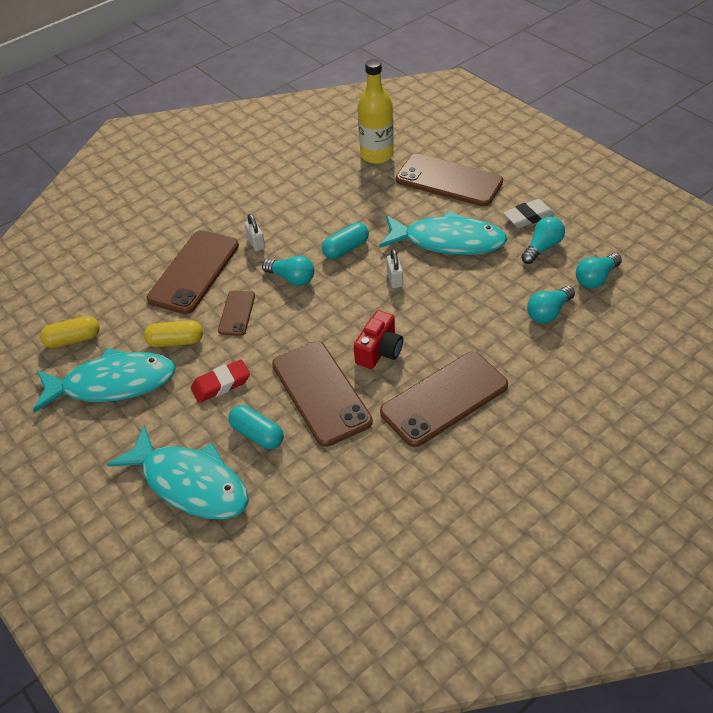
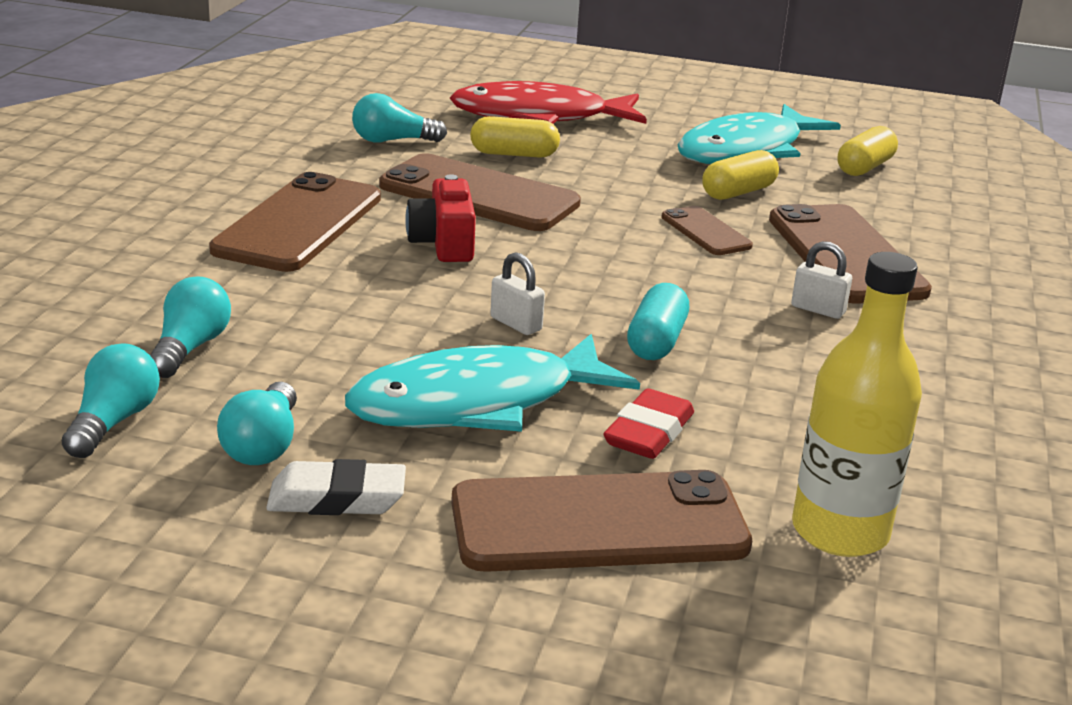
camera: 140 degrees right, 20 degrees down
(190, 483) = (539, 117): turquoise fish -> red fish
(221, 384) = (618, 175): red eraser -> red eraser (648, 433)
(257, 434) = (514, 154): turquoise capsule -> yellow capsule
(292, 278) = (687, 283): turquoise light bulb -> turquoise light bulb (392, 141)
(528, 217) = (337, 499): white eraser -> white eraser turned 60 degrees clockwise

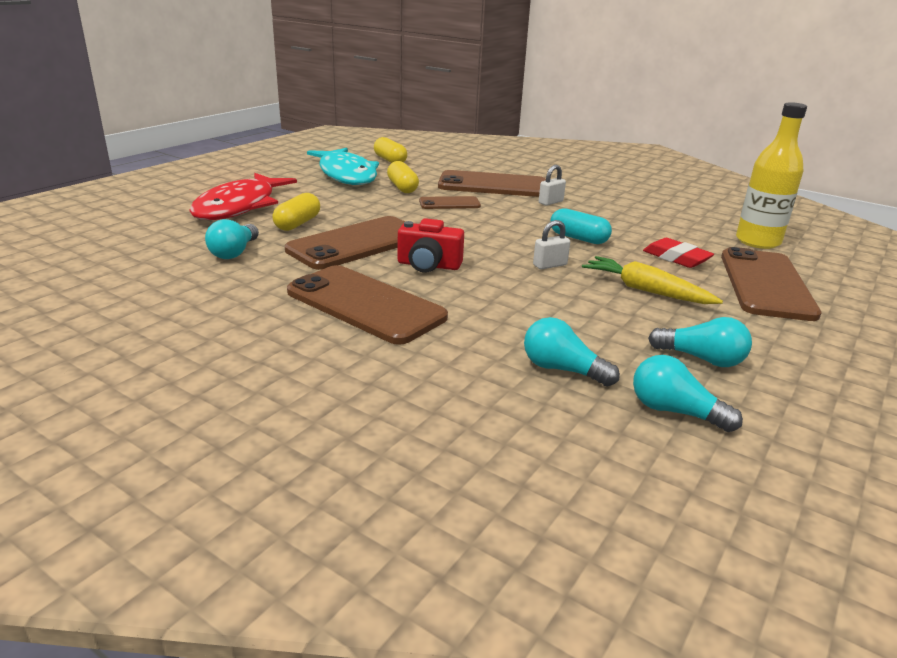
camera: 70 degrees left, 0 degrees up
(337, 499) = (760, 344): white eraser -> none
(477, 403) = (646, 290): turquoise fish -> yellow carrot

